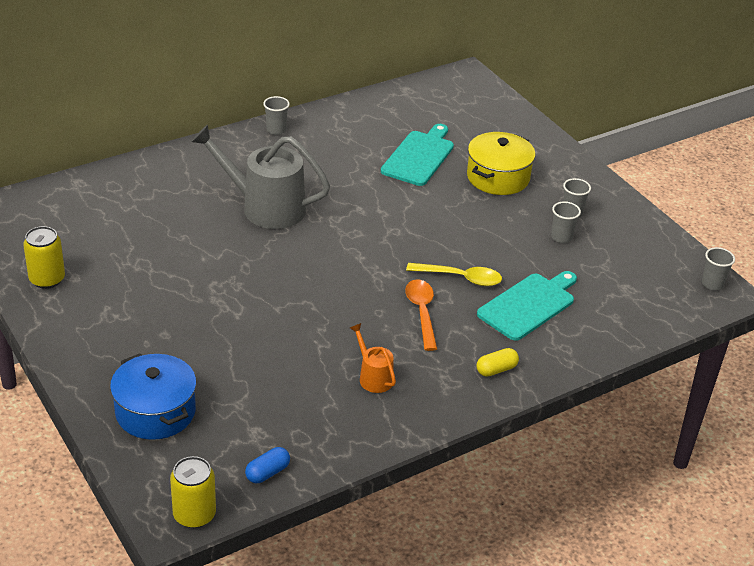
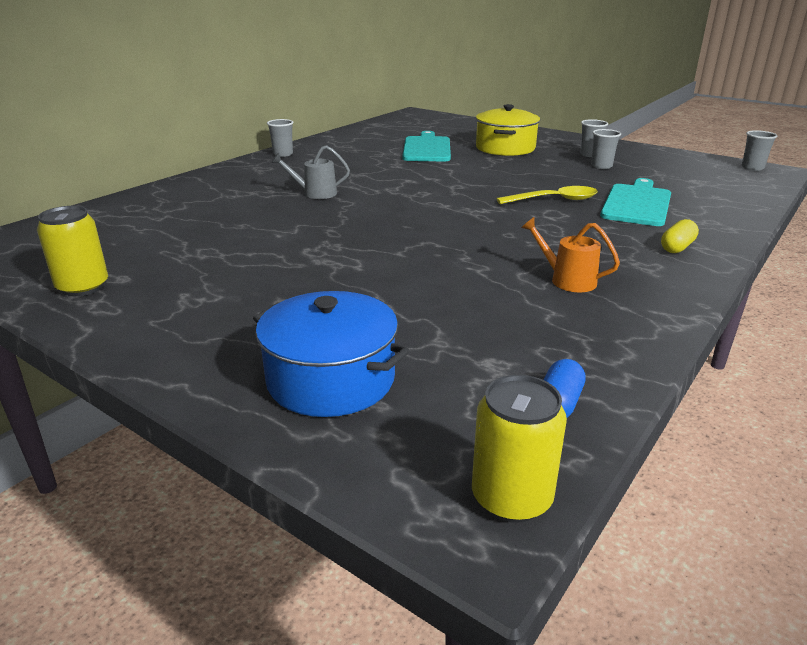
camera: 20 degrees left, 10 degrees down
(265, 207) = (315, 193): grey watering can -> grey watering can, size x0.48
(422, 312) = (550, 226): orange spoon -> none

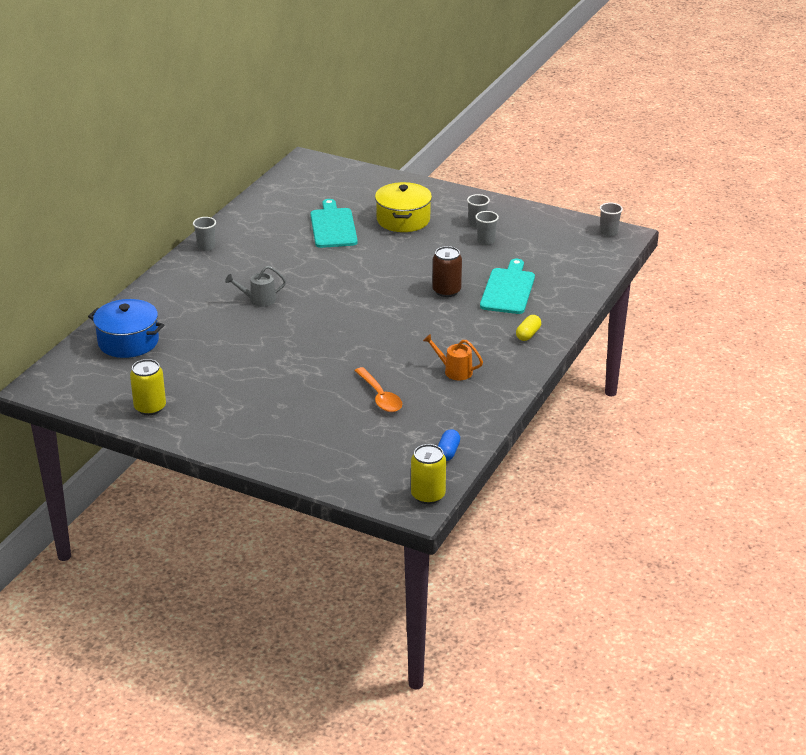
camera: 10 degrees left, 5 degrees up
(331, 379) = (331, 451): blue pot -> blue pot (128, 342)
(443, 303) = (380, 397): none -> orange spoon
(554, 200) = (446, 291): yellow spoon -> brown can

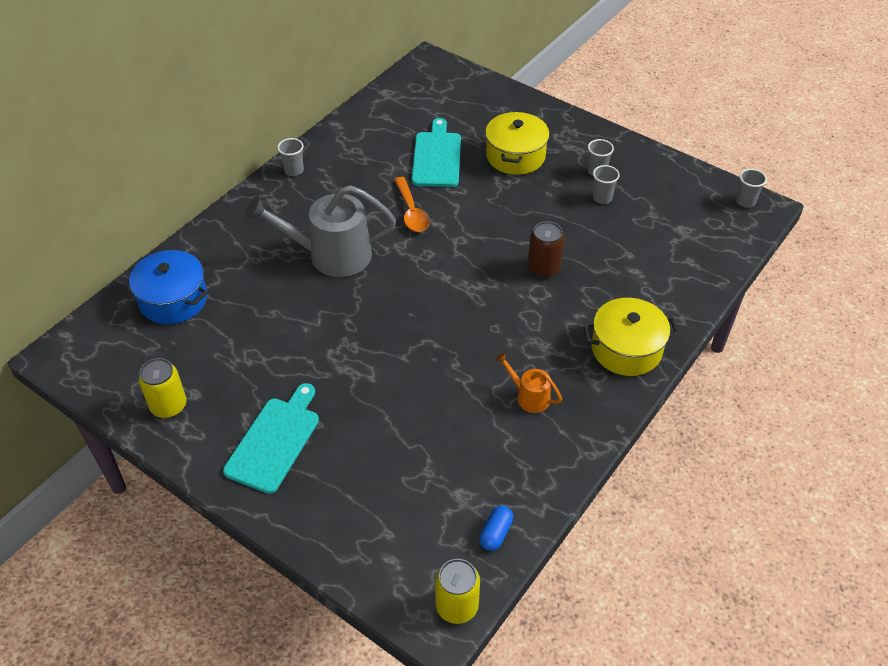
camera: 10 degrees right, 15 degrees up
(259, 300) = (331, 255): grey watering can -> grey watering can, size x2.09
(380, 397) = (433, 426): orange spoon -> orange spoon (411, 212)
(508, 289) = (615, 274): turquoise cutting board -> turquoise cutting board (275, 441)
(528, 334) = (626, 349): yellow capsule -> yellow pot

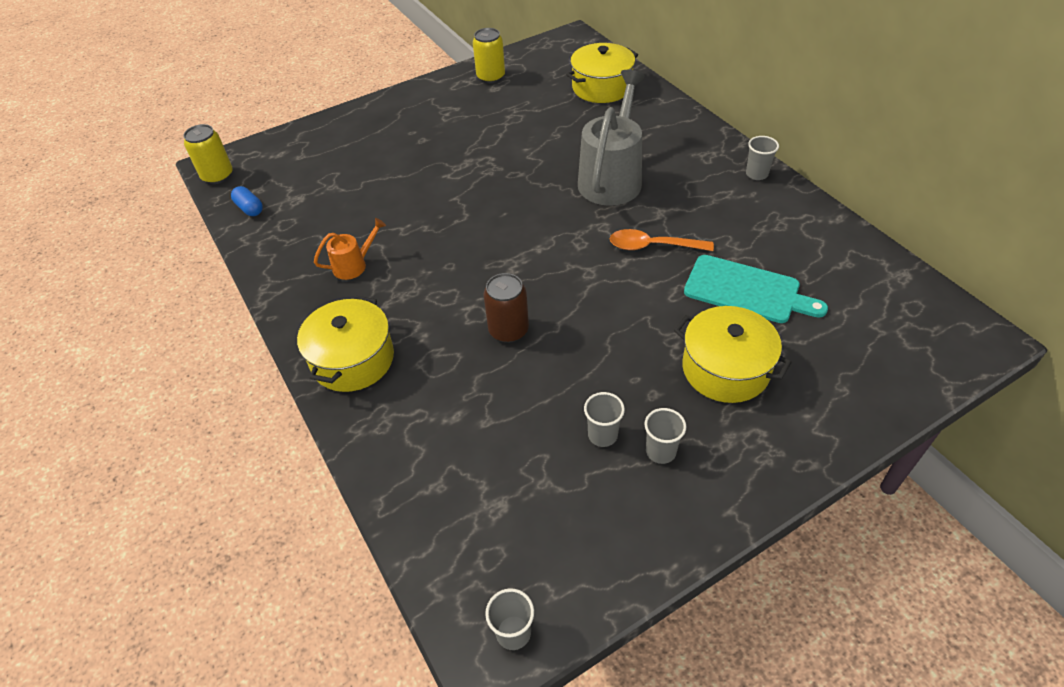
camera: 115 degrees right, 0 degrees up
(173, 299) = (601, 87): blue pot -> yellow pot
(275, 441) = (422, 118): turquoise cutting board -> none

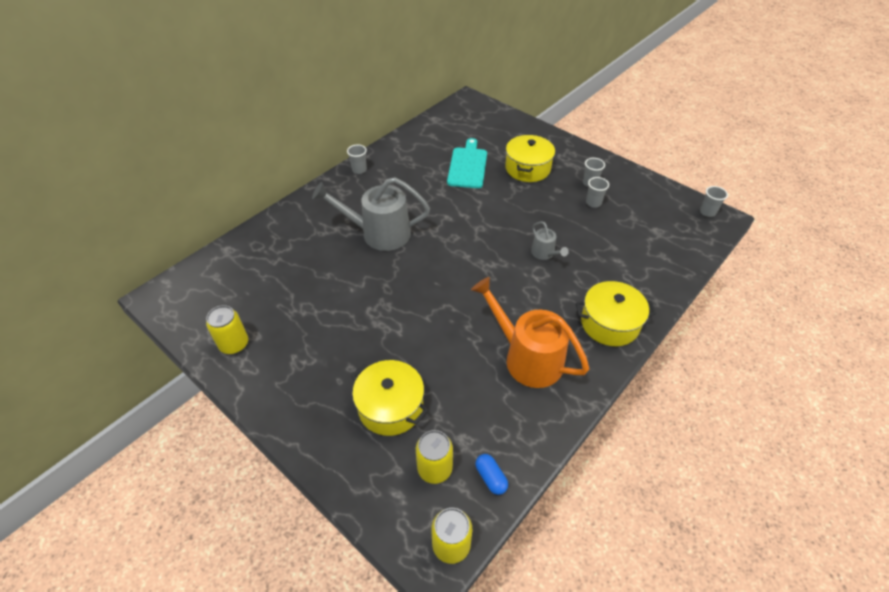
camera: 110 degrees left, 0 degrees up
(249, 208) = (491, 478): blue capsule -> blue capsule turned 60 degrees counterclockwise
(284, 177) = (434, 468): none -> yellow can
(354, 265) = (527, 357): orange watering can -> orange watering can, size x2.09
(508, 330) = (545, 253): brown can -> grey watering can
(601, 87) = (253, 260): yellow pot -> yellow pot (390, 407)
(652, 246) = (444, 205): orange spoon -> none

